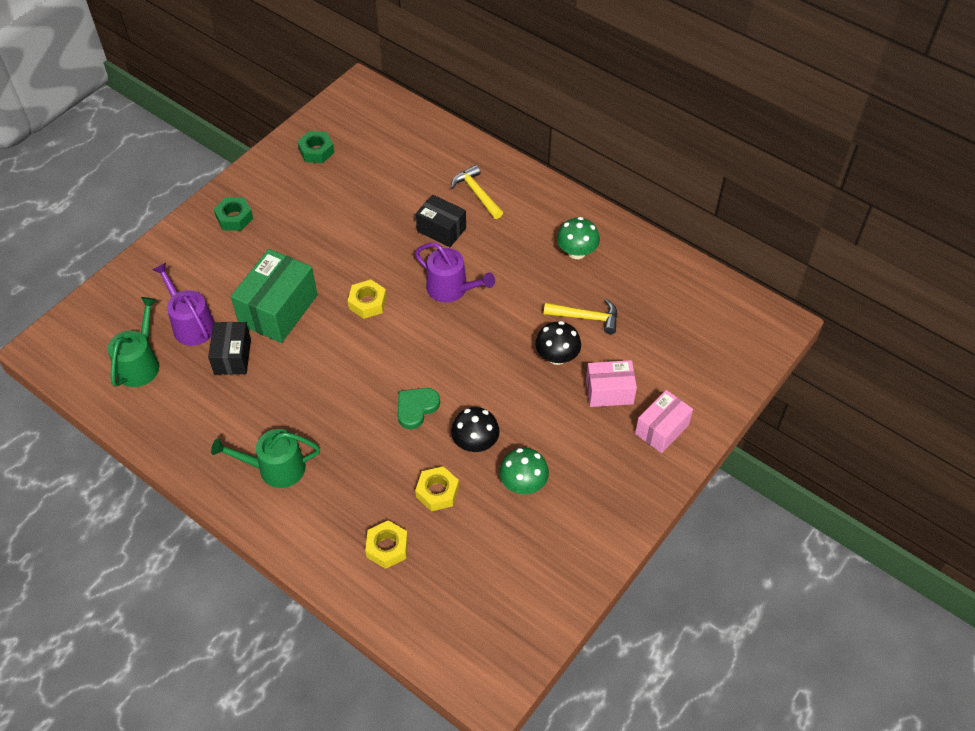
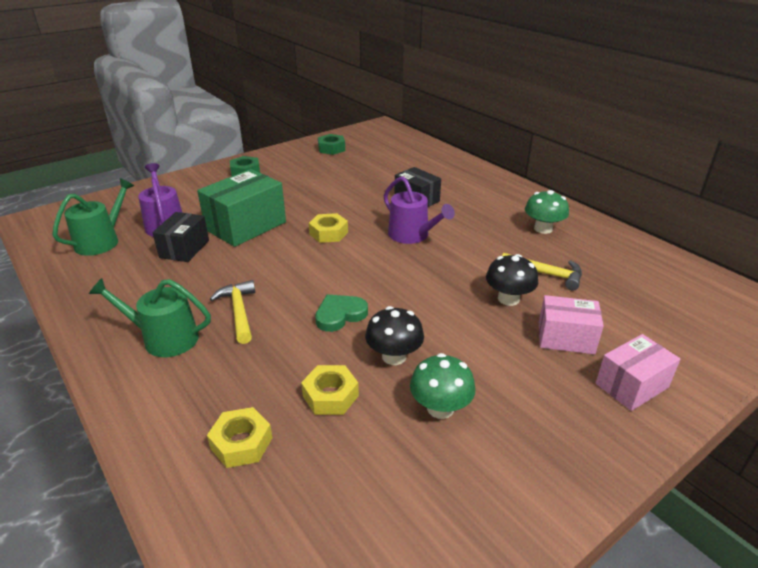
camera: 15 degrees right, 20 degrees down
(477, 193) = (456, 184): yellow hammer -> yellow hammer (239, 312)

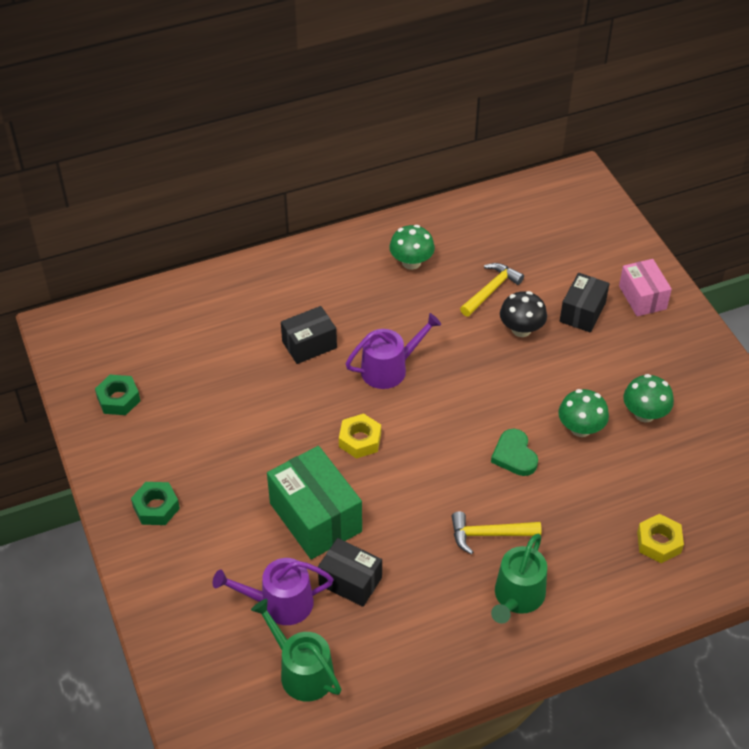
camera: 75 degrees left, 15 degrees up
(330, 396) = (619, 479): yellow nut -> none
(394, 356) = (580, 428): black mushroom -> green mushroom
(565, 338) = (582, 312): pink box -> black box

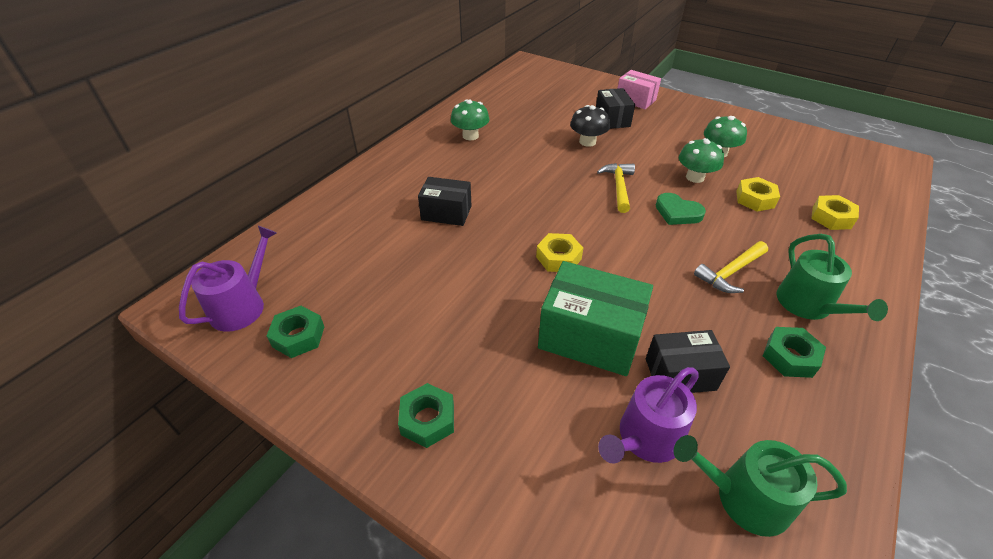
camera: 35 degrees left, 5 degrees down
(309, 345) = (446, 213): black box -> black box turned 75 degrees clockwise
(389, 369) = (526, 201): purple watering can -> purple watering can (242, 306)
(447, 620) = (790, 357): none -> green nut
(491, 290) = (542, 130): yellow hammer -> yellow hammer (619, 187)
(609, 483) = (755, 199): none -> yellow nut

